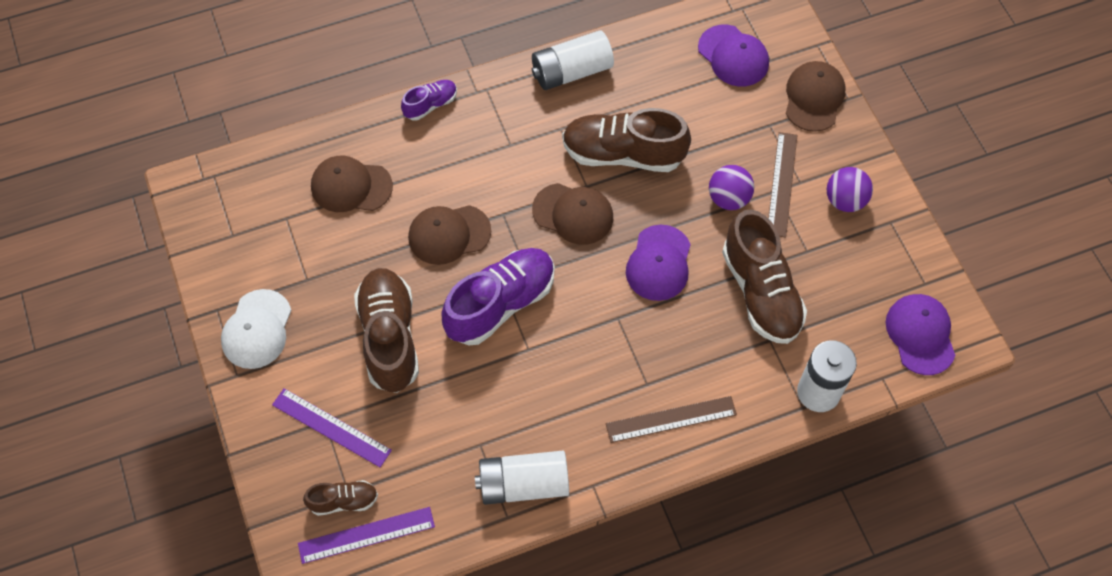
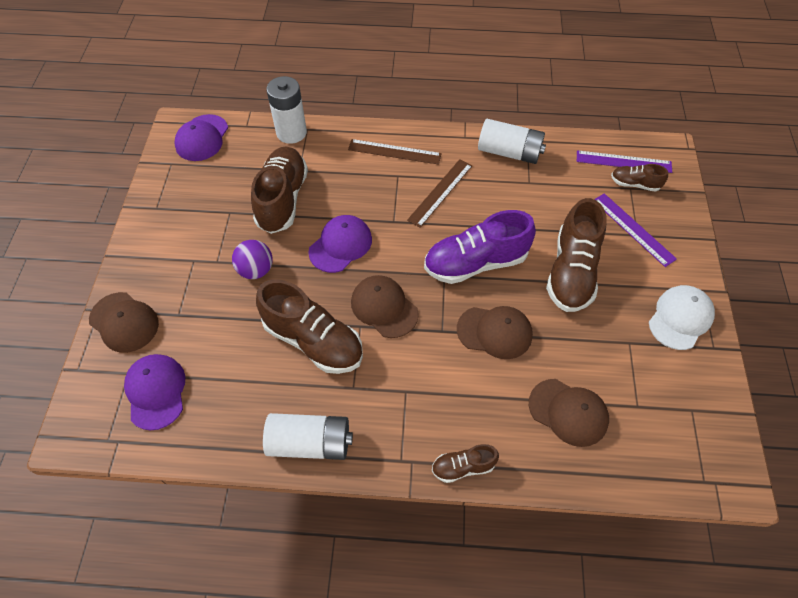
camera: 155 degrees left, 5 degrees down
(430, 105) = (463, 467): purple shoe -> brown shoe
(782, 184) = (208, 264): brown ruler -> brown ruler (440, 192)
(814, 98) = (124, 322): brown cap -> brown cap turned 90 degrees counterclockwise
(845, 200) = (173, 234): purple ball -> none

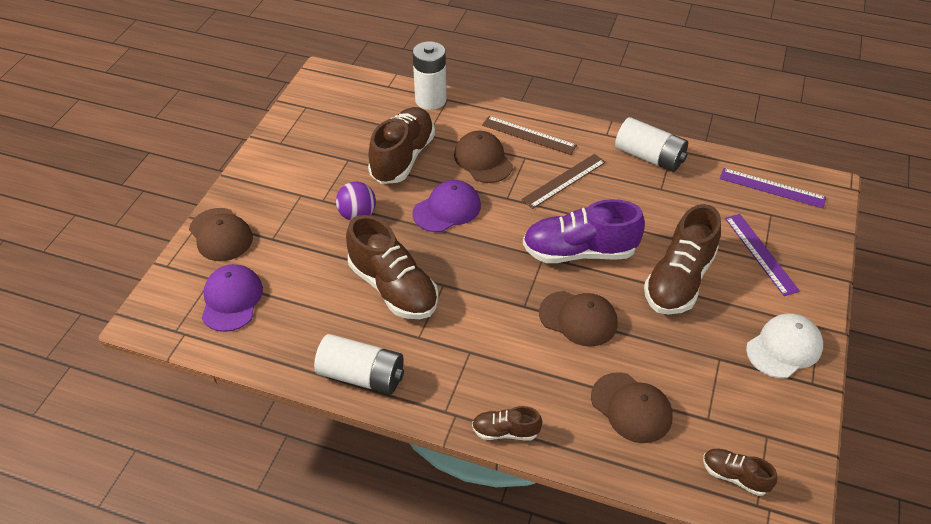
camera: 15 degrees right, 10 degrees down
(202, 138) = (342, 90): purple cap -> none
(384, 307) = (472, 273): brown cap -> brown cap (483, 160)
(634, 184) = (777, 211): brown shoe -> brown shoe (734, 476)

